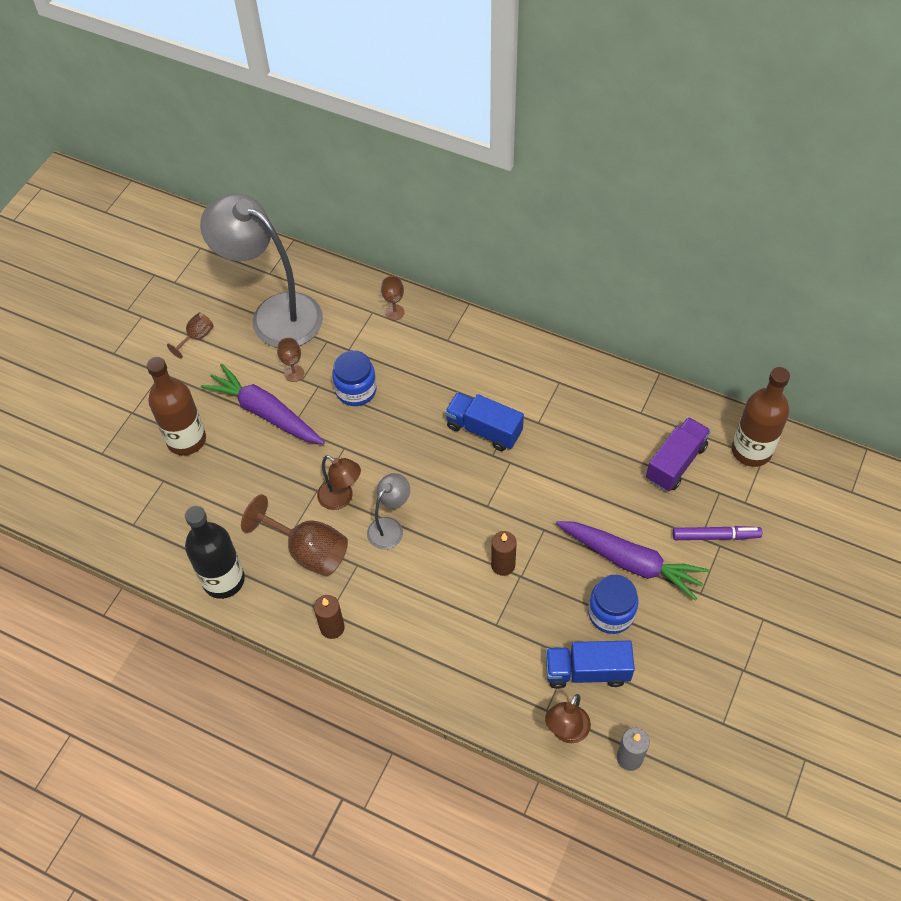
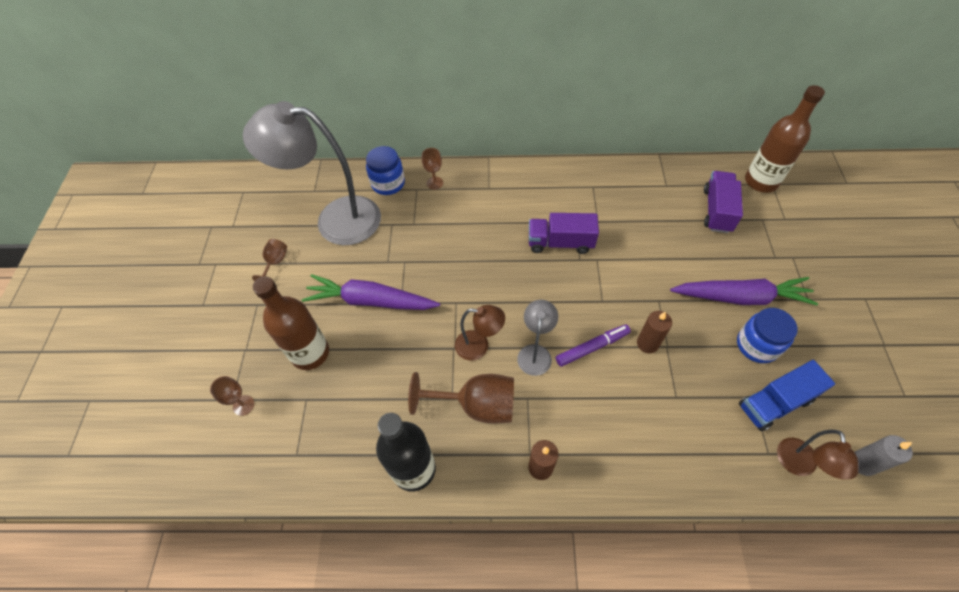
camera: 25 degrees left, 0 degrees up
(294, 373) = (378, 259): brown goblet -> brown goblet (243, 405)
(356, 390) = (438, 253): blue jar -> blue jar (388, 183)
(484, 429) = (560, 243): blue truck -> purple truck
(715, 536) = (784, 251): purple marker -> purple marker (592, 347)

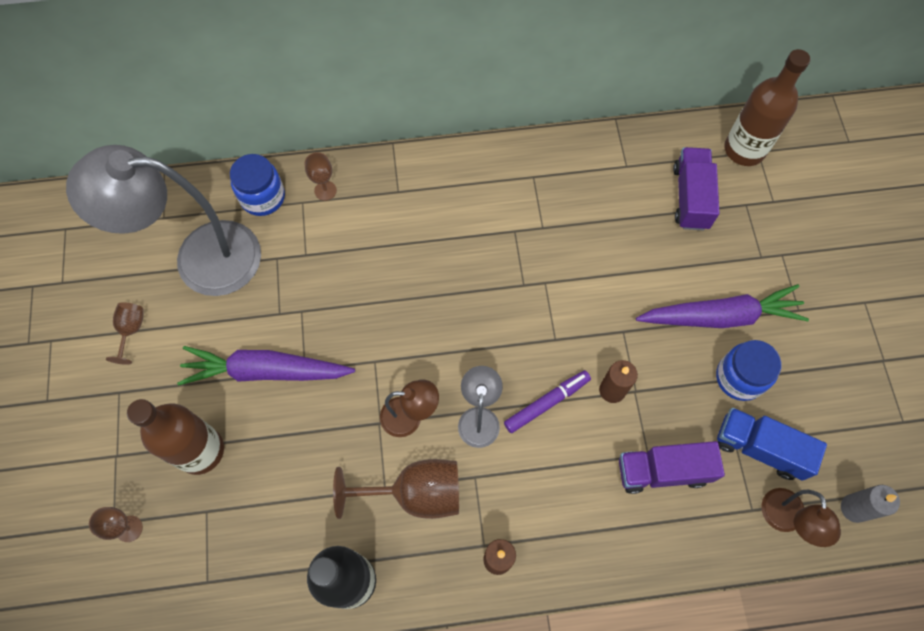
camera: 10 degrees left, 10 degrees up
(560, 243) = (497, 263): purple truck -> purple truck (663, 471)
(775, 403) = (759, 448): blue truck -> blue truck turned 60 degrees clockwise

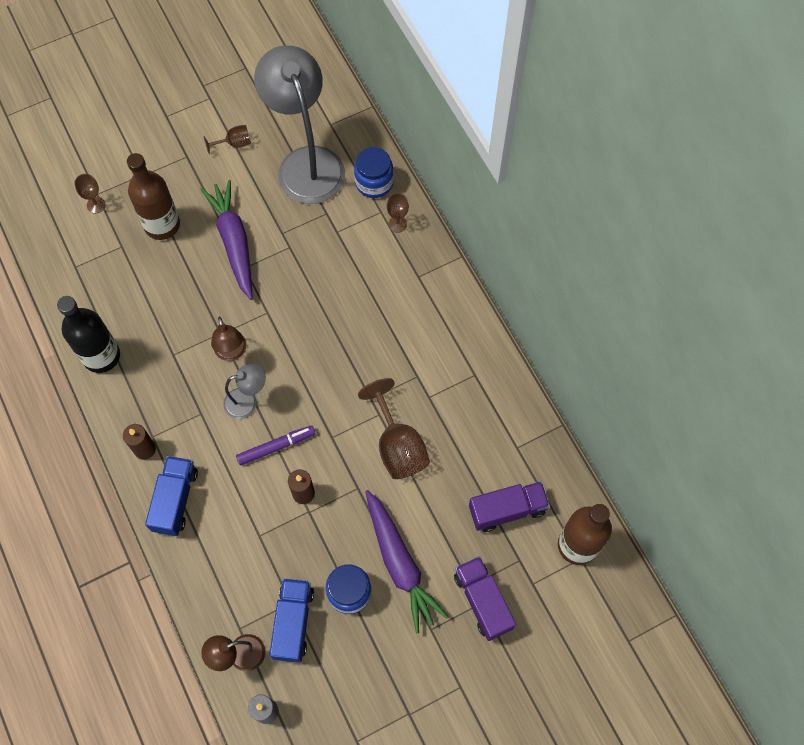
camera: 70 degrees right, 0 degrees up
(415, 493) = (176, 376): brown goblet -> brown goblet (398, 445)
(546, 403) = (276, 447): purple marker -> purple marker turned 60 degrees counterclockwise
(575, 540) = (175, 500): none -> blue truck
(663, 471) = (249, 550): purple truck -> purple truck (482, 601)

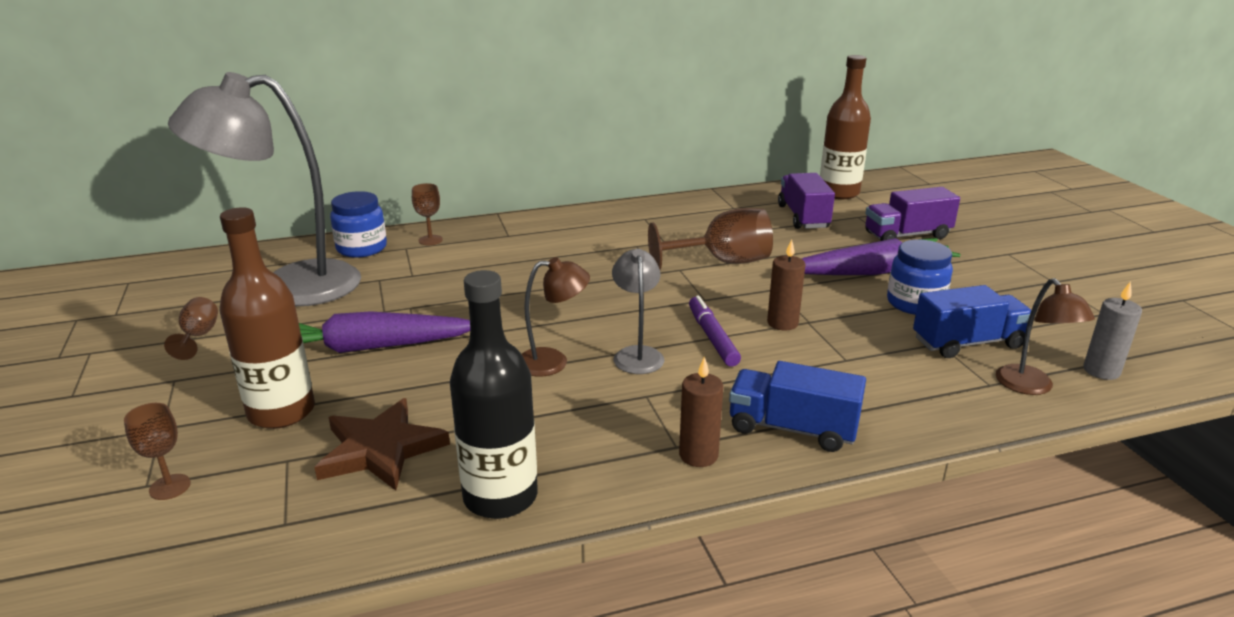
camera: 80 degrees left, 40 degrees down
(134, 287) = (381, 449): none -> brown star
(293, 623) = (967, 343): blue truck -> blue truck turned 150 degrees clockwise

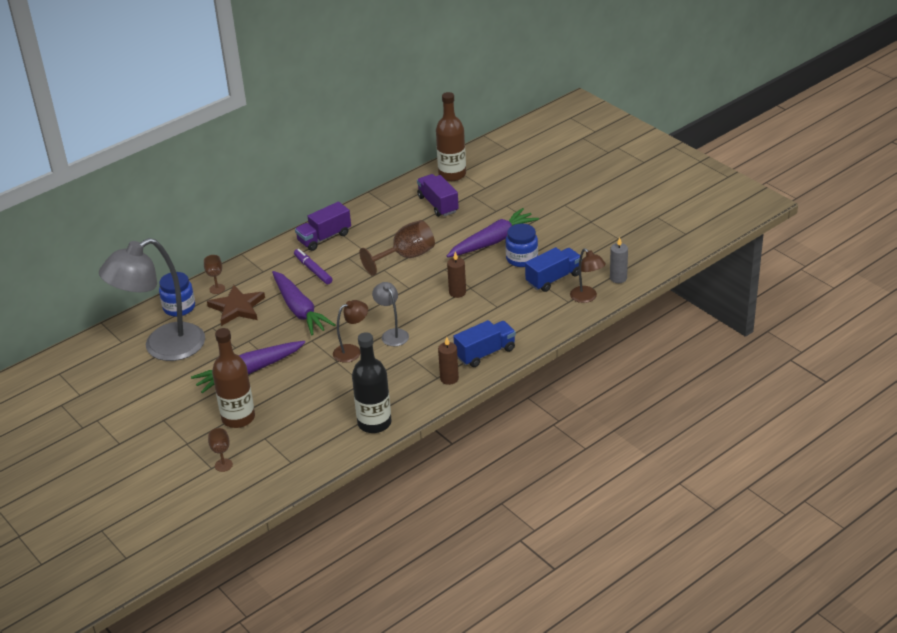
camera: 20 degrees left, 10 degrees up
(198, 336) = (147, 393): brown goblet -> none
(381, 449) = (304, 420): brown star -> brown star (237, 307)
(518, 288) = (300, 310): none -> purple carrot
(712, 337) = (425, 312): purple marker -> purple marker (313, 270)
(792, 429) = (485, 353): blue truck -> blue truck turned 150 degrees clockwise
(907, 235) = (505, 204): purple truck -> purple truck (324, 238)

